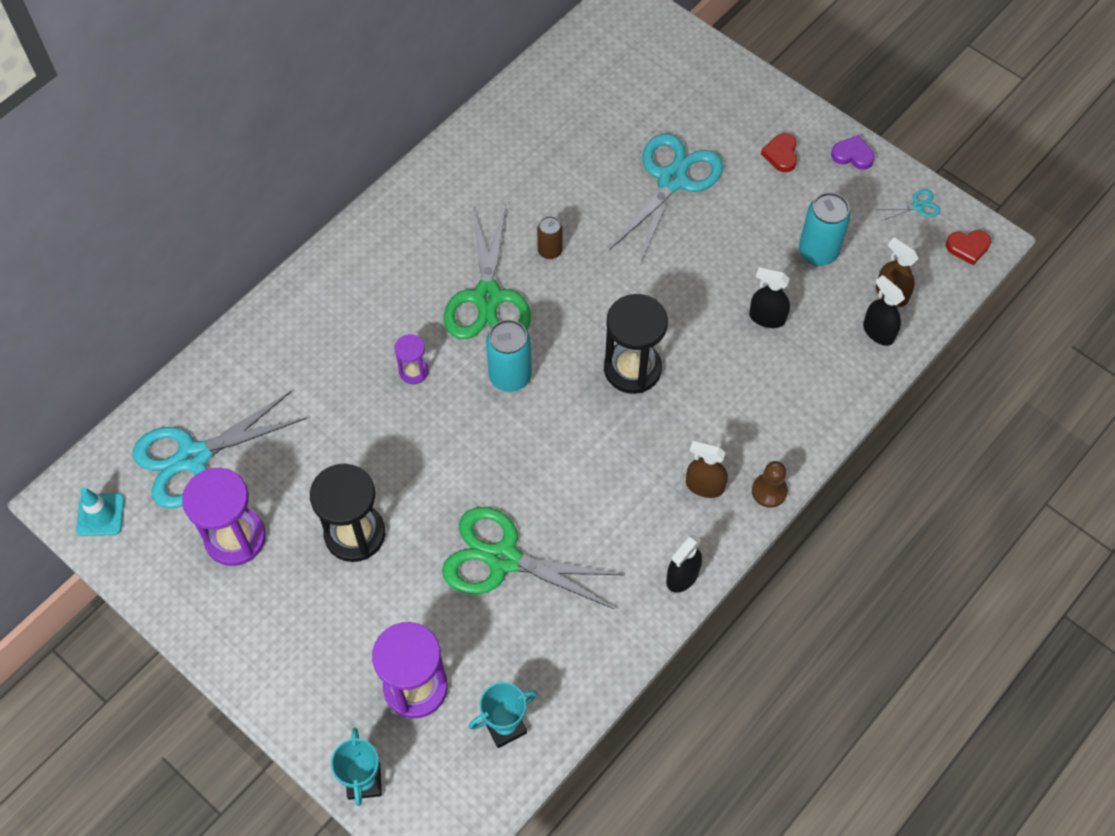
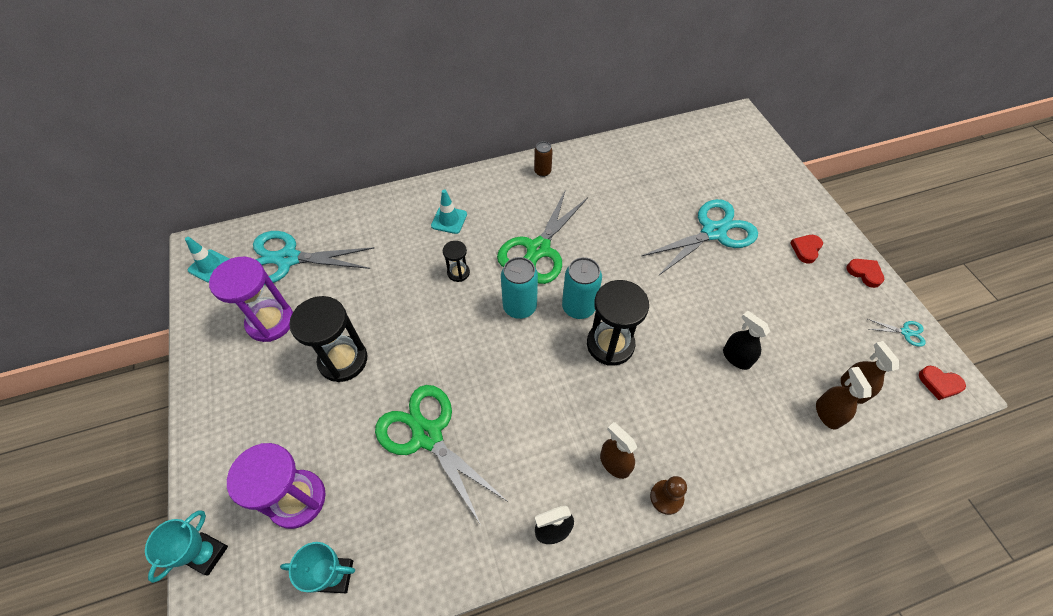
camera: 30 degrees right, 5 degrees down
(356, 312) = (449, 220): none -> turquoise traffic cone
(413, 371) = (458, 273): purple hourglass -> black hourglass
(550, 251) = (599, 239): brown can -> brown can (542, 171)
(818, 252) = (803, 329): turquoise can -> turquoise can (578, 307)
(852, 155) = (864, 273): purple heart -> red heart
(878, 332) = (827, 414): black spray bottle -> brown spray bottle

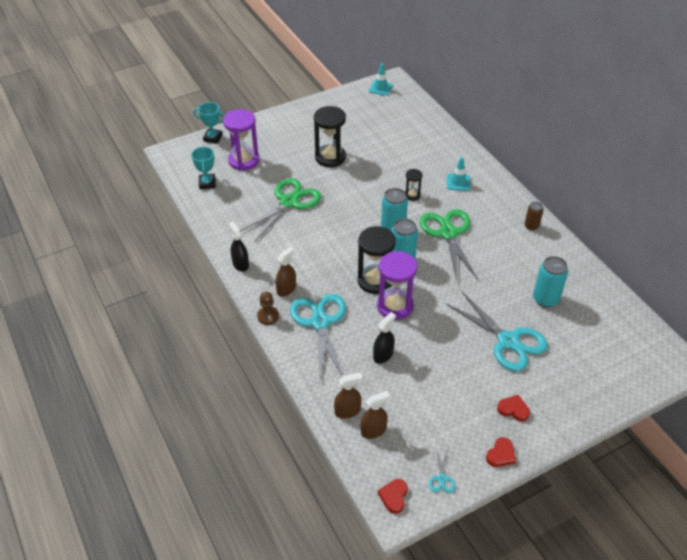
camera: 80 degrees right, 10 degrees down
(270, 322) = (348, 122): purple hourglass -> purple hourglass (395, 306)
(288, 259) = (396, 117): turquoise scissors -> turquoise scissors (320, 322)
(538, 249) = (448, 233): green scissors -> green scissors turned 60 degrees clockwise
(654, 187) = (545, 299): none -> turquoise can

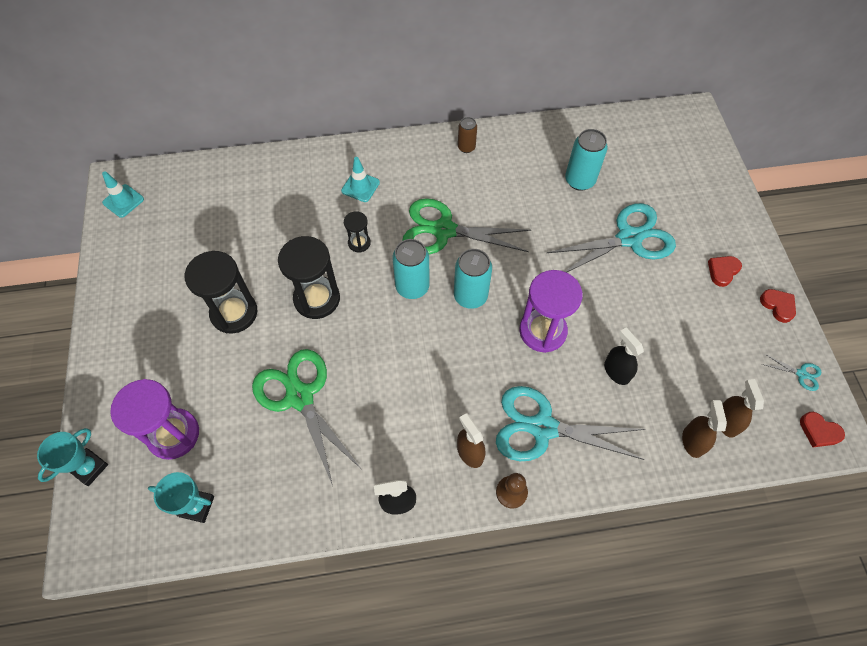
camera: 70 degrees left, 15 degrees up
(375, 281) = (493, 338): black hourglass -> black hourglass (317, 299)

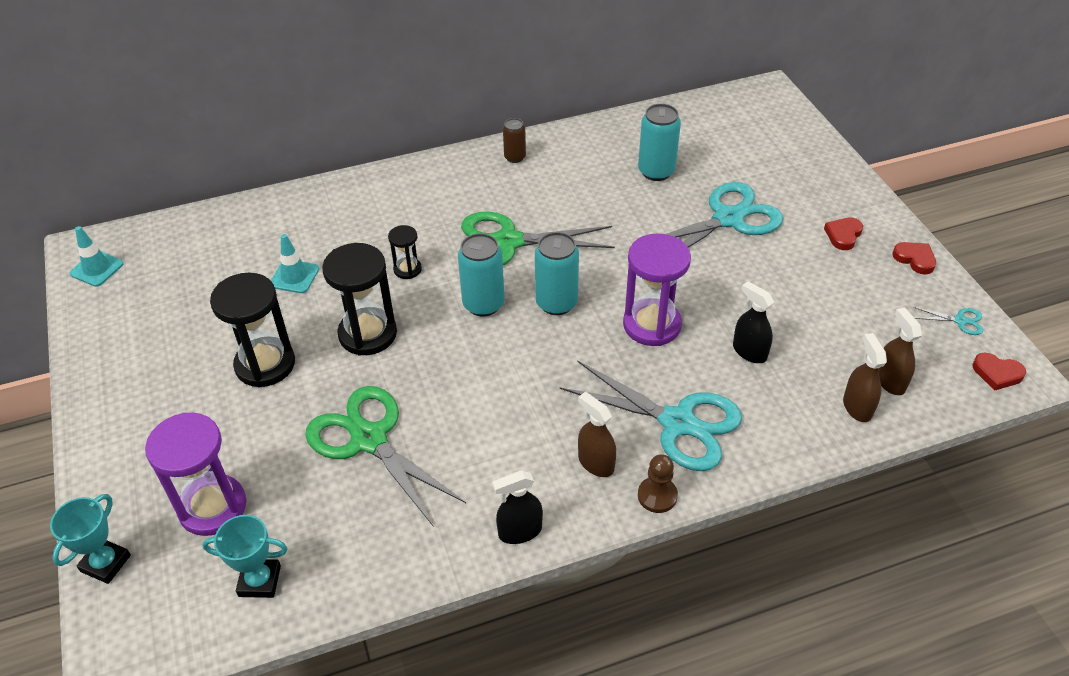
camera: 10 degrees left, 15 degrees down
(360, 186) = (396, 213): turquoise traffic cone -> turquoise traffic cone (294, 276)
(543, 428) = (677, 422): turquoise scissors -> turquoise scissors turned 150 degrees counterclockwise

